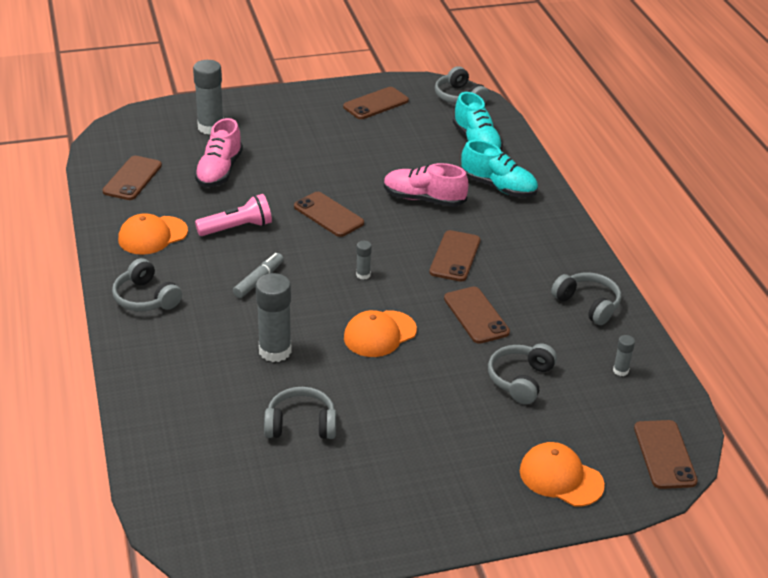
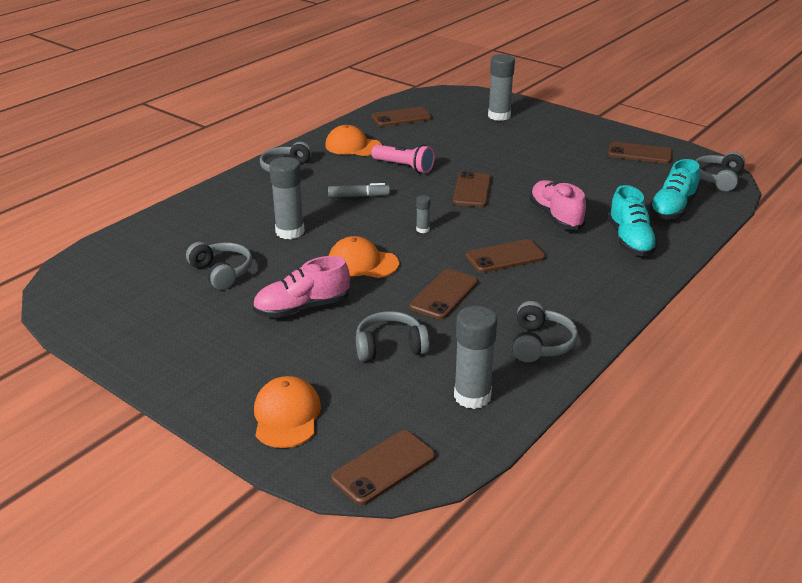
camera: 55 degrees right, 5 degrees down
(219, 171) = (456, 137): pink shoe -> pink shoe (302, 308)
(620, 370) = (472, 396): grey glue stick -> grey glue stick, size x2.12

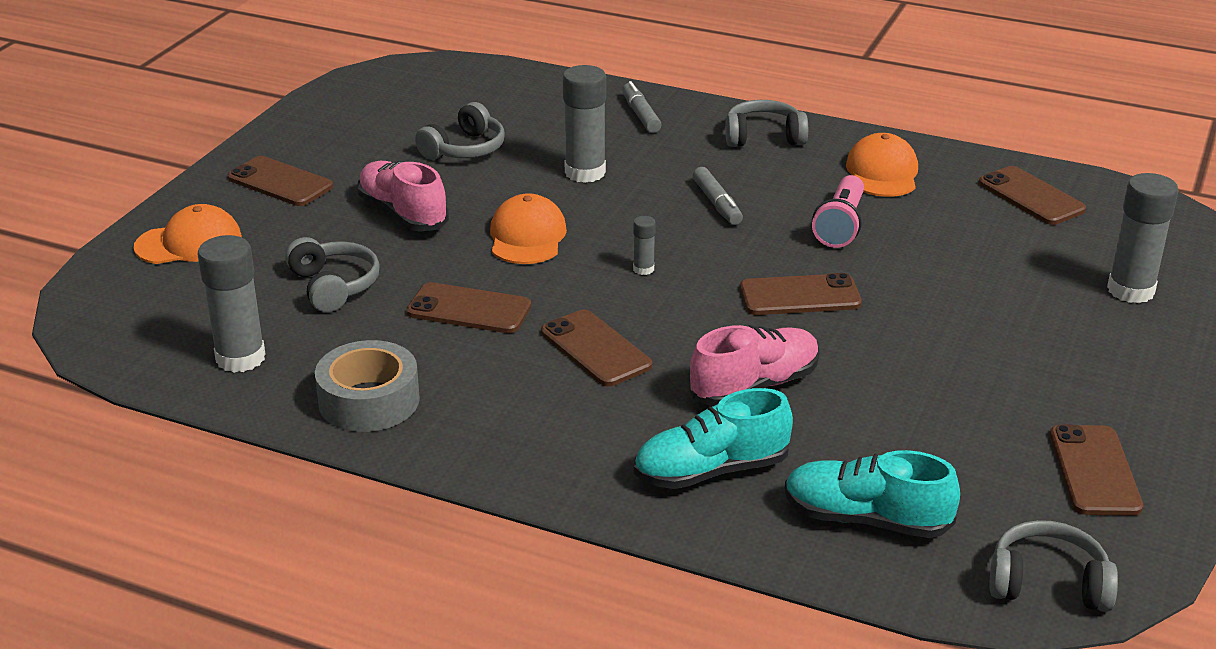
camera: 75 degrees right, 0 degrees up
(224, 202) = (641, 115): none -> grey marker
(383, 467) = (105, 315): brown phone -> brown phone (280, 182)
(540, 343) = (369, 401): grey headphones -> grey tape

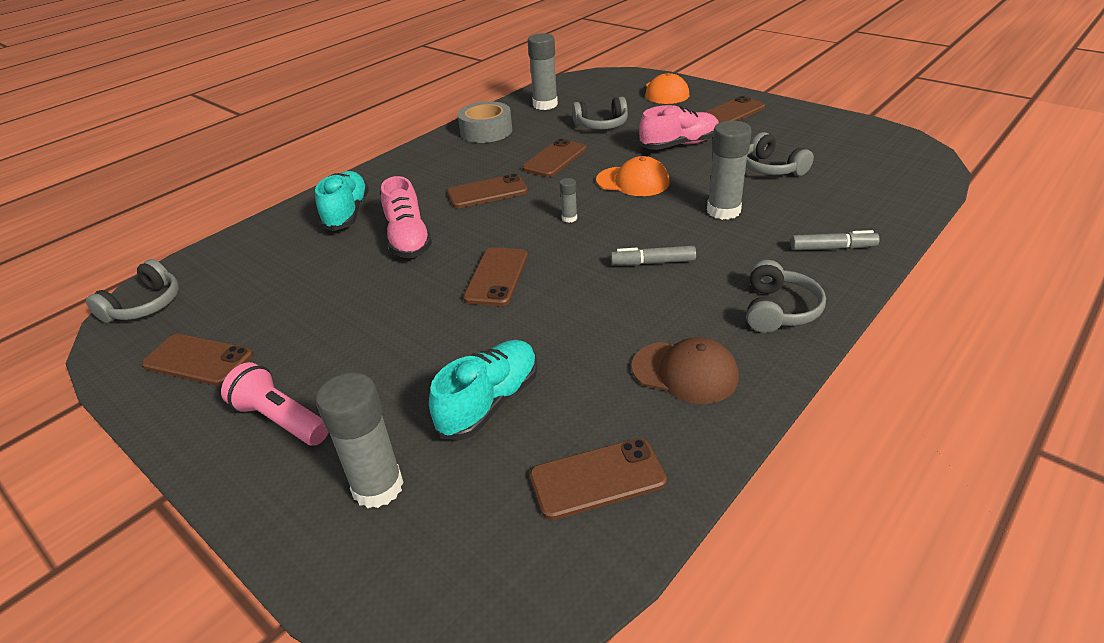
camera: 110 degrees right, 5 degrees up
(840, 226) = (591, 320): pink flashlight -> pink flashlight (281, 419)
(866, 519) = (260, 254): turquoise shoe -> turquoise shoe (489, 402)
(882, 173) = (685, 372): orange cap -> brown cap

